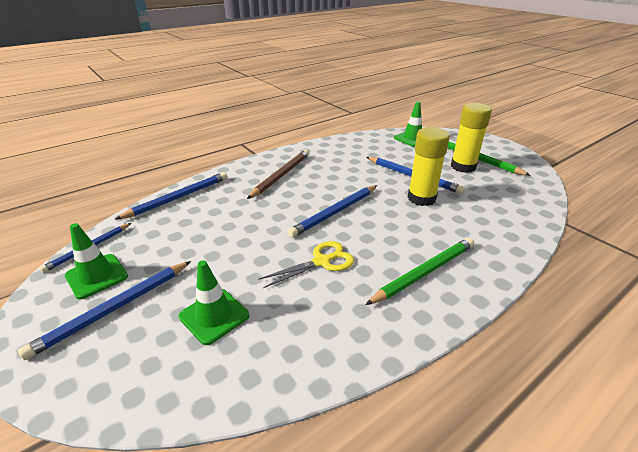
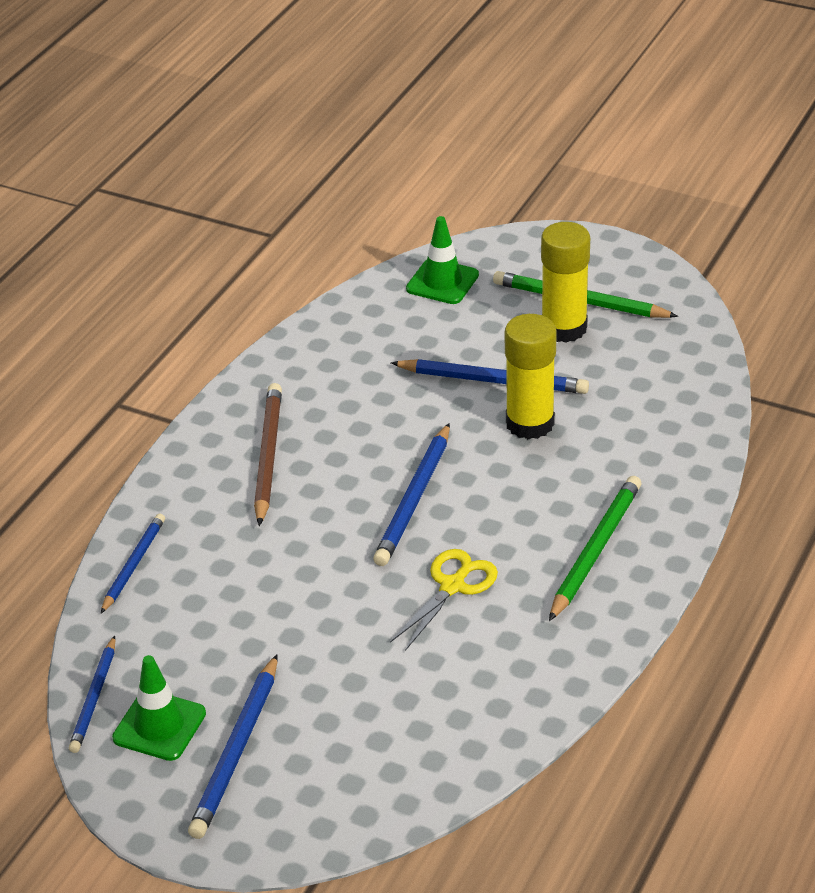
camera: 25 degrees left, 5 degrees up
(178, 198) = (133, 565): blue pencil -> blue pencil, size x0.66
(214, 316) = (373, 707): green traffic cone -> none

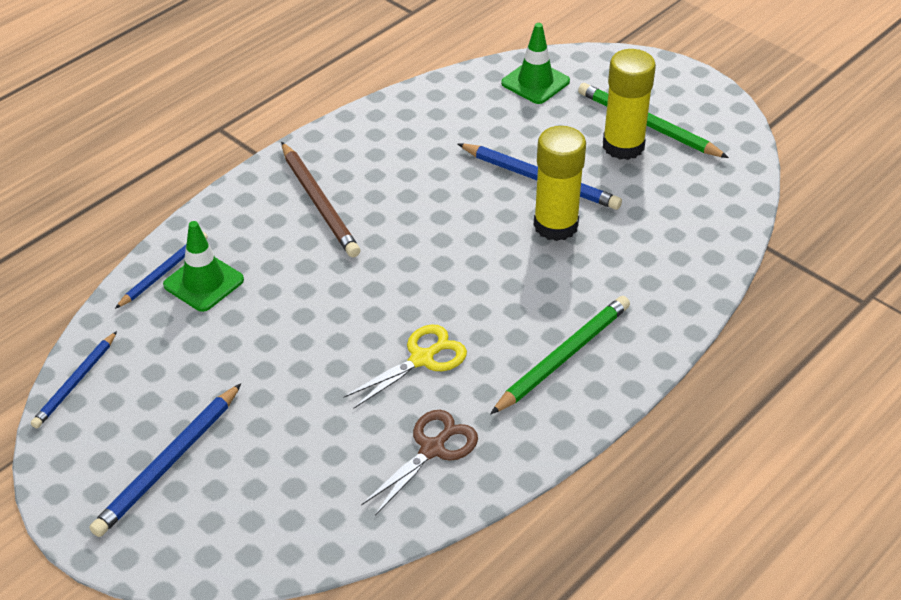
camera: 15 degrees right, 5 degrees up
(159, 726) = (116, 422): green traffic cone -> green traffic cone (203, 282)
(268, 456) = (319, 203): brown pencil -> brown pencil turned 135 degrees clockwise
(414, 499) = (425, 270): blue pencil -> none
(504, 669) = (432, 449): none -> brown scissors

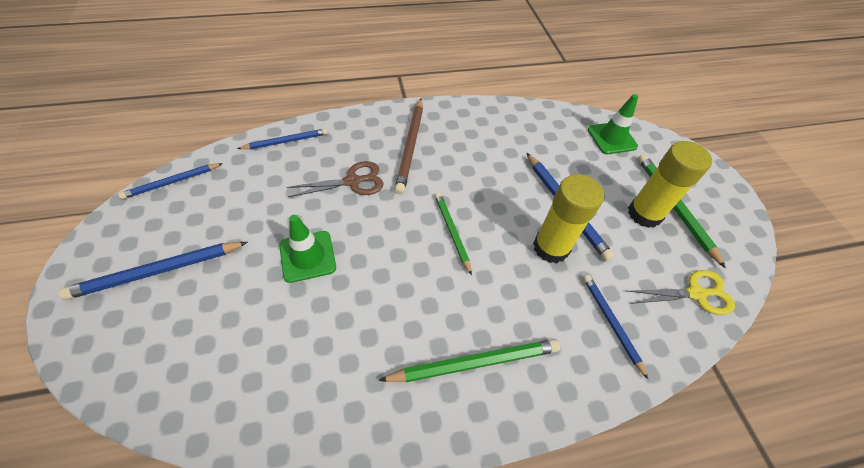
camera: 30 degrees right, 10 degrees up
(203, 282) = (299, 160): green traffic cone -> green traffic cone (307, 256)
(422, 359) = (375, 297): yellow scissors -> yellow scissors (696, 293)
(432, 449) = (317, 380): brown scissors -> brown scissors (353, 181)
(445, 263) = (452, 232): none -> green pencil
(659, 260) = (611, 323): none -> blue pencil

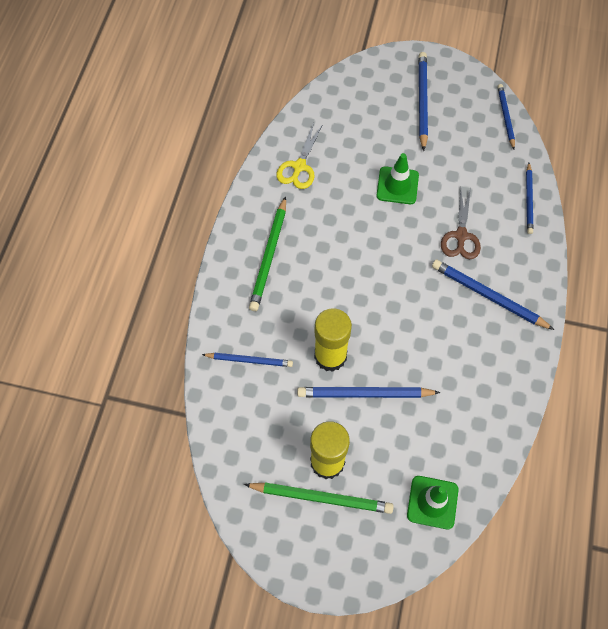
camera: 120 degrees right, 10 degrees up
(410, 146) = (488, 296): brown pencil -> blue pencil
(452, 232) = (377, 288): green pencil -> none
(696, 293) = (237, 444): yellow scissors -> yellow scissors (299, 167)

